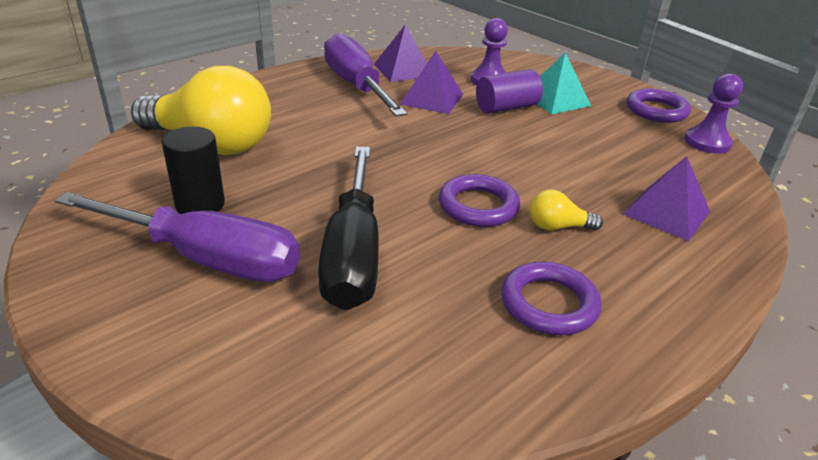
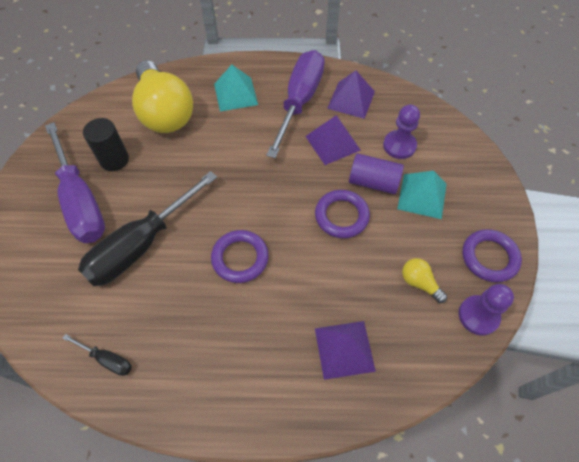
camera: 45 degrees right, 25 degrees up
(279, 103) = (235, 94): none -> turquoise pyramid
(474, 372) = (107, 359): none -> black screwdriver
(549, 304) = (186, 352): purple ring -> purple ring (341, 216)
(557, 227) = (262, 307): yellow light bulb -> yellow light bulb (419, 283)

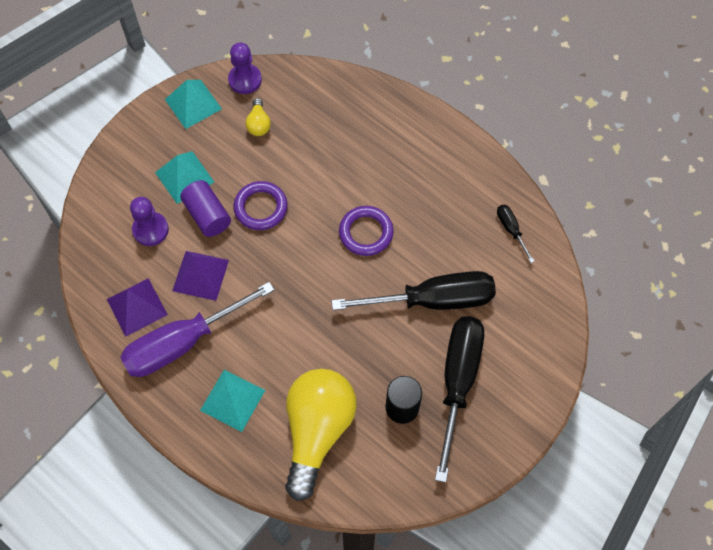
camera: 140 degrees left, 5 degrees up
(81, 201) = (458, 383): purple screwdriver -> black screwdriver
(344, 349) = (349, 124): purple pyramid -> none
(489, 257) = (193, 104): purple ring -> turquoise pyramid

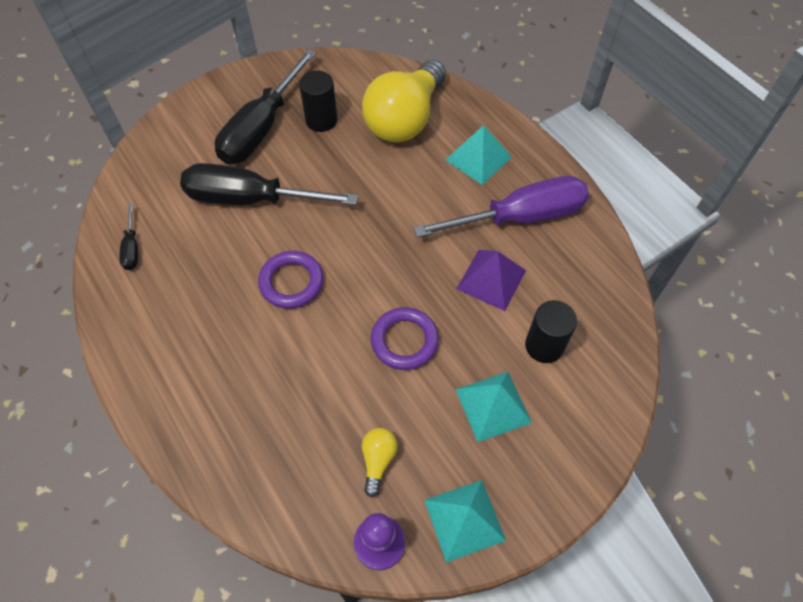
camera: 165 degrees left, 5 degrees down
(137, 307) = (567, 262): purple pyramid -> none
(150, 230) = (544, 346): purple pawn -> black cylinder
(207, 215) = (471, 347): purple cylinder -> none

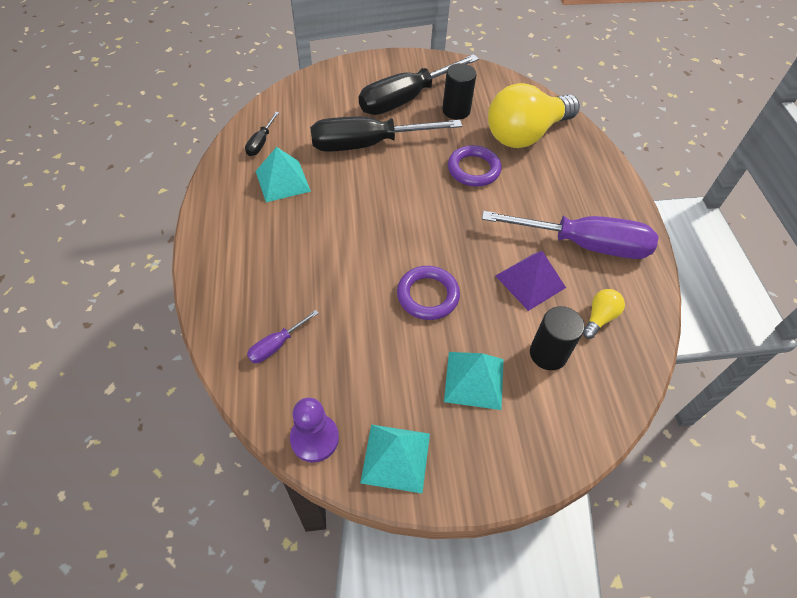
camera: 25 degrees right, 5 degrees down
(251, 199) = (368, 144): black screwdriver -> black screwdriver turned 45 degrees counterclockwise
(286, 467) = (277, 345): none -> purple screwdriver
(291, 282) = (363, 214): purple ring -> purple ring (473, 169)
(378, 460) = (351, 375): yellow light bulb -> yellow light bulb (599, 318)
(478, 158) = (572, 186): turquoise pyramid -> turquoise pyramid (282, 181)

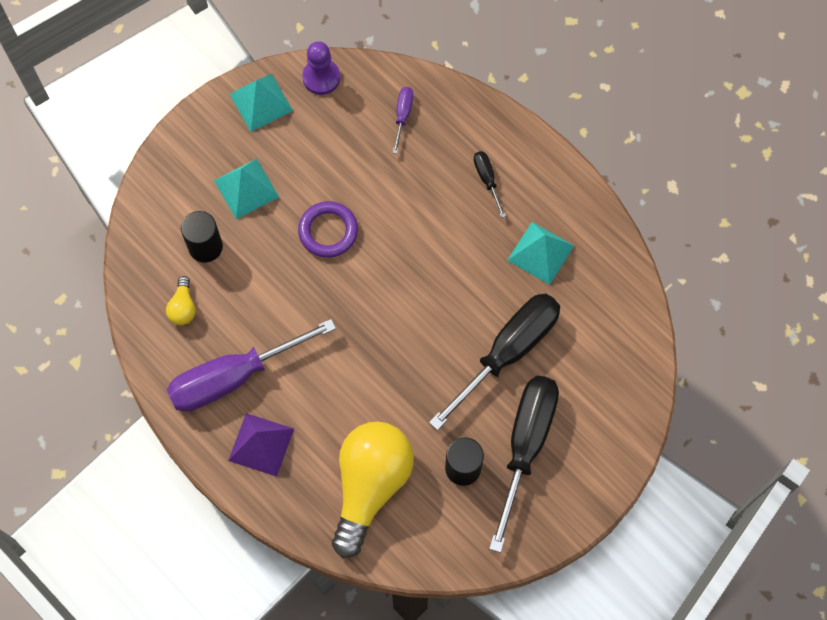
camera: 145 degrees right, 15 degrees up
(261, 142) = (603, 280): black screwdriver -> black screwdriver (487, 180)
(473, 169) = (387, 395): purple ring -> none
(530, 281) = (257, 303): purple pyramid -> purple pyramid (261, 444)

